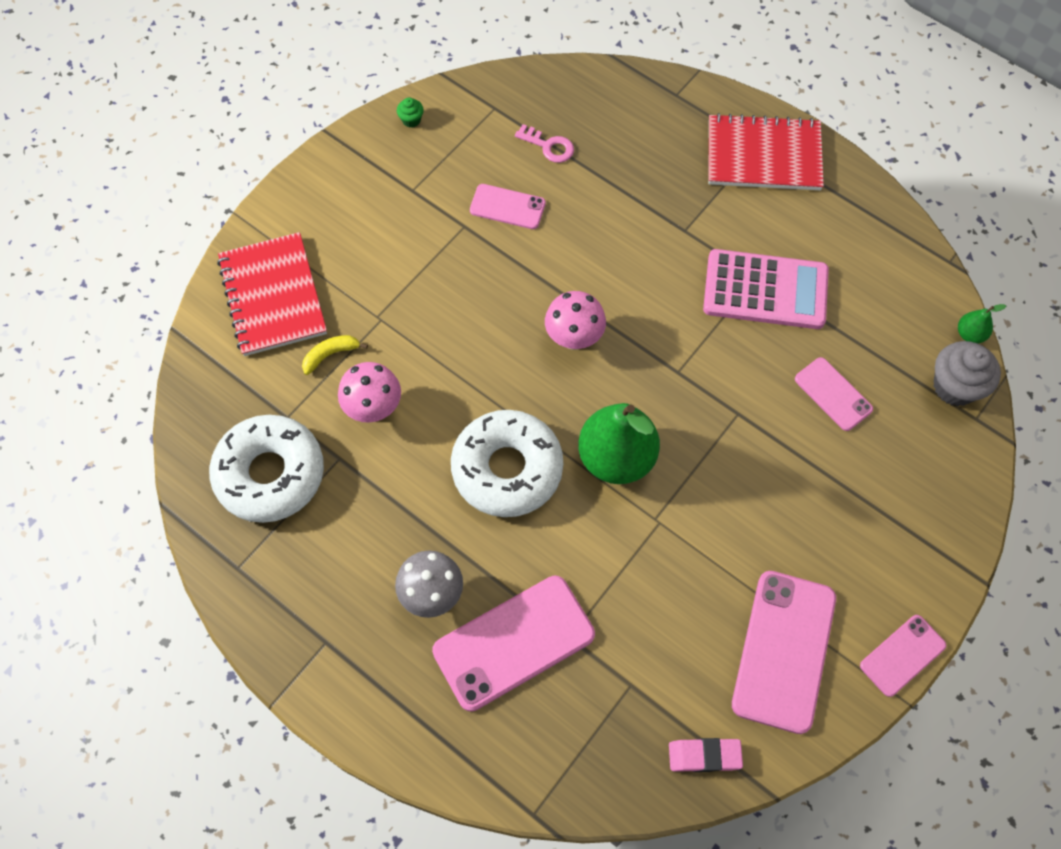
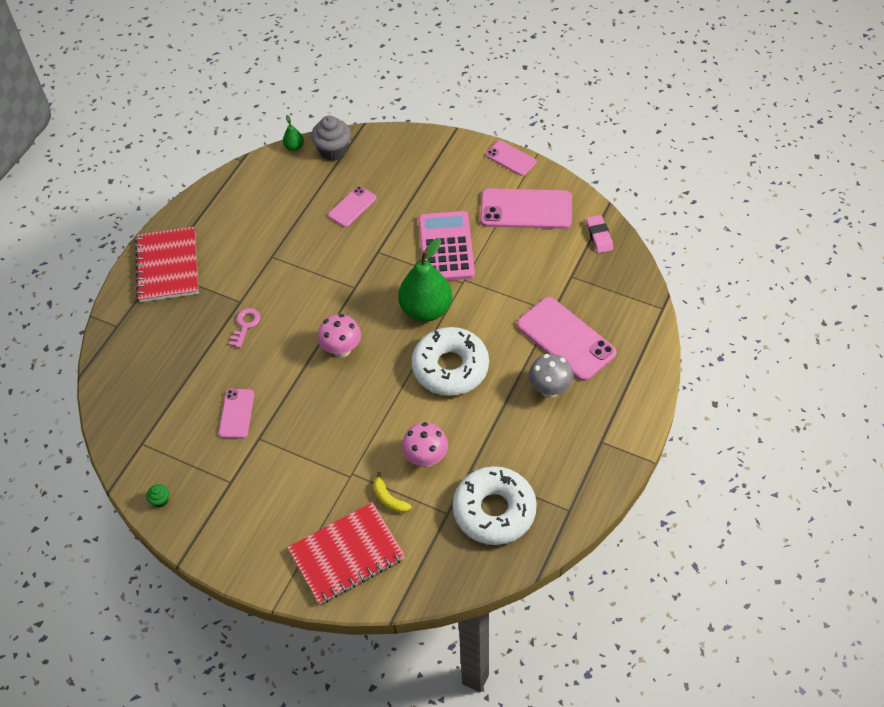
camera: 100 degrees left, 10 degrees down
(549, 146) = (175, 398): pink key -> pink key (245, 325)
(765, 290) = (281, 250): pink calculator -> pink calculator (446, 247)

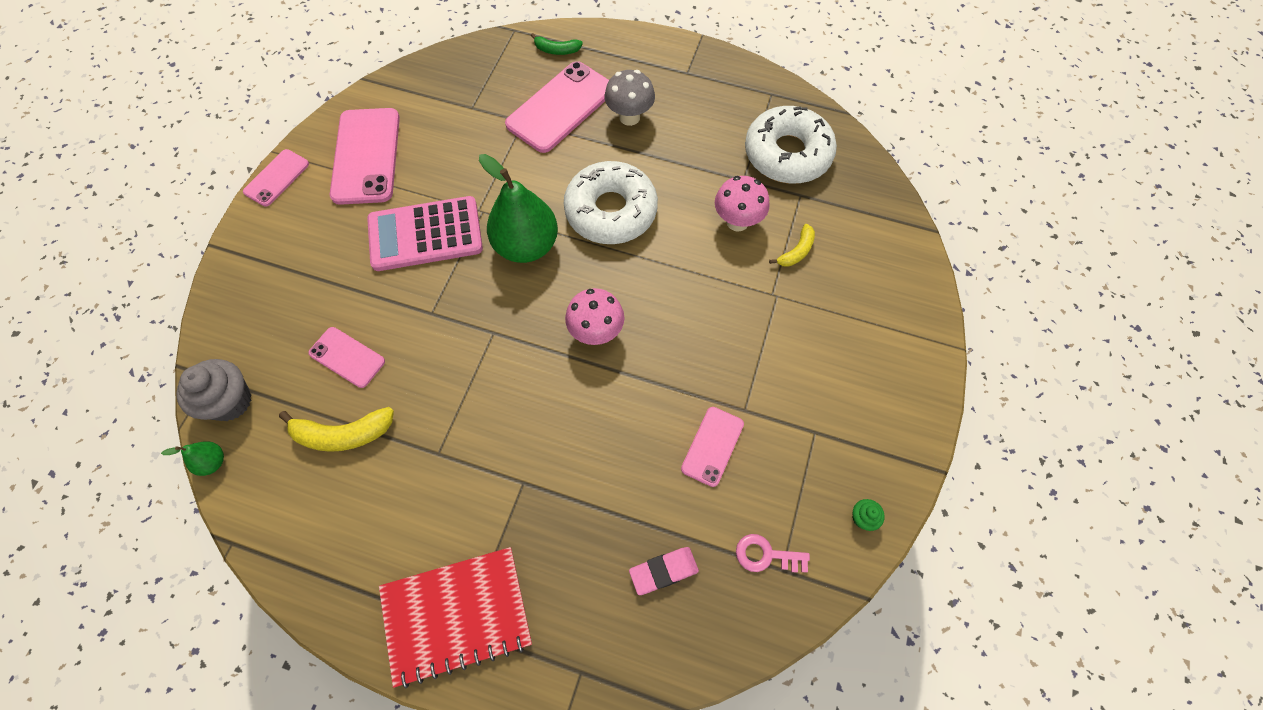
camera: 100 degrees left, 10 degrees up
(236, 413) = (712, 446): pink phone -> pink phone turned 60 degrees counterclockwise
(245, 325) = (565, 465): pink key -> pink key (766, 555)
(297, 207) = (343, 434): none -> yellow banana
(347, 554) = (875, 283): red notebook -> none
(599, 236) = (412, 85): pink eraser -> pink eraser (663, 571)
(635, 339) = (557, 50): none -> green banana

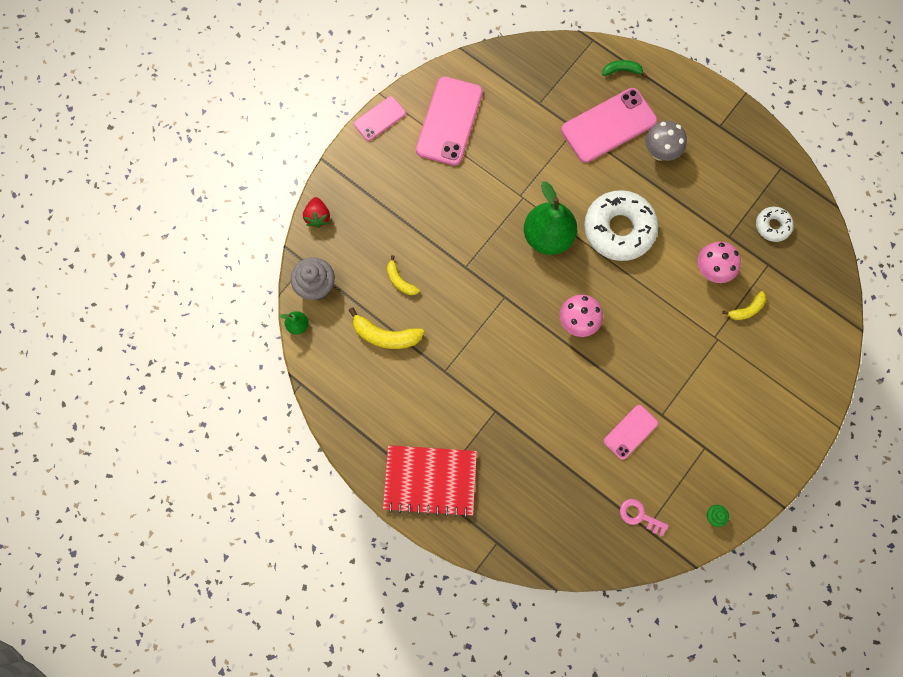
camera: 20 degrees right, 10 degrees up
(216, 314) = (318, 217): none -> red strawberry
(347, 357) = (400, 281): pink phone -> yellow banana
(425, 234) = (477, 203): pink calculator -> none
(557, 50) = (621, 70): green banana -> green banana turned 150 degrees clockwise
(663, 571) = (569, 501): pink eraser -> none
(787, 154) = (772, 226): white donut -> white donut, size x0.50

